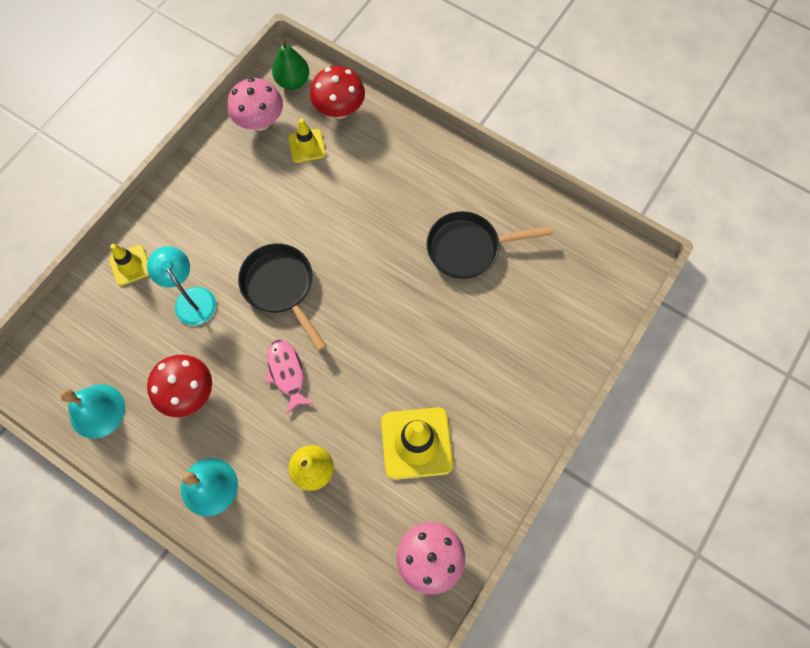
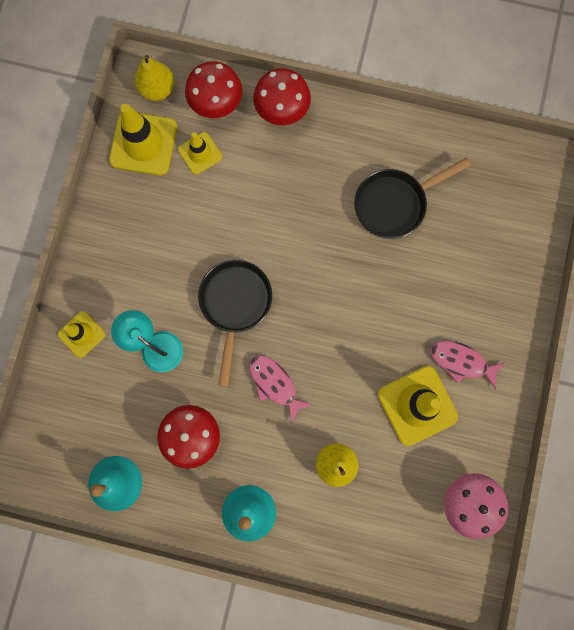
camera: 20 degrees left, 10 degrees up
(260, 122) = (143, 143): pink mushroom -> yellow traffic cone
(281, 287) = (235, 305): black pan -> black pan turned 60 degrees clockwise
(293, 81) = (157, 89): green pear -> yellow pear
(396, 134) = (282, 111): none -> red mushroom
(477, 417) = (461, 362): none -> pink fish

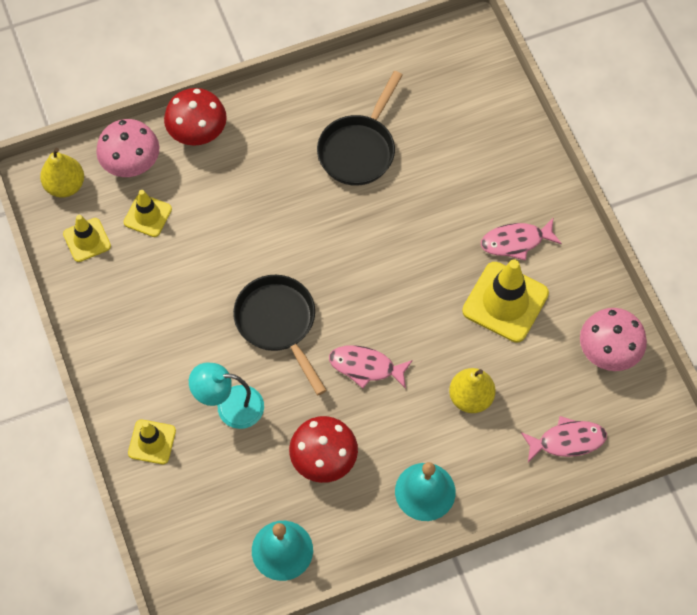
camera: 35 degrees left, 15 degrees down
(143, 143) = (87, 240): yellow traffic cone -> yellow traffic cone, size x0.58
(216, 104) = (132, 165): red mushroom -> pink mushroom
(383, 550) = (567, 441): none -> pink fish

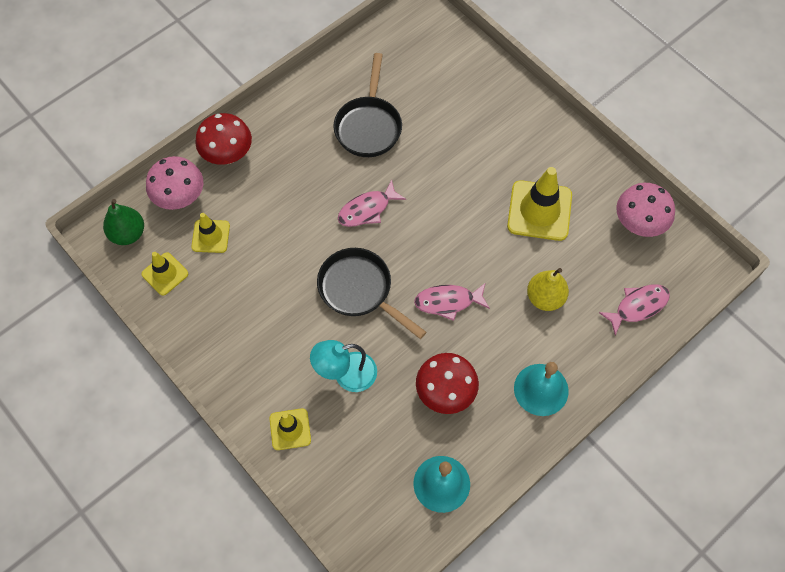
camera: 20 degrees left, 0 degrees up
(65, 185) = (128, 234): yellow pear -> green pear
(516, 242) = (527, 160): pink fish -> pink fish (367, 209)

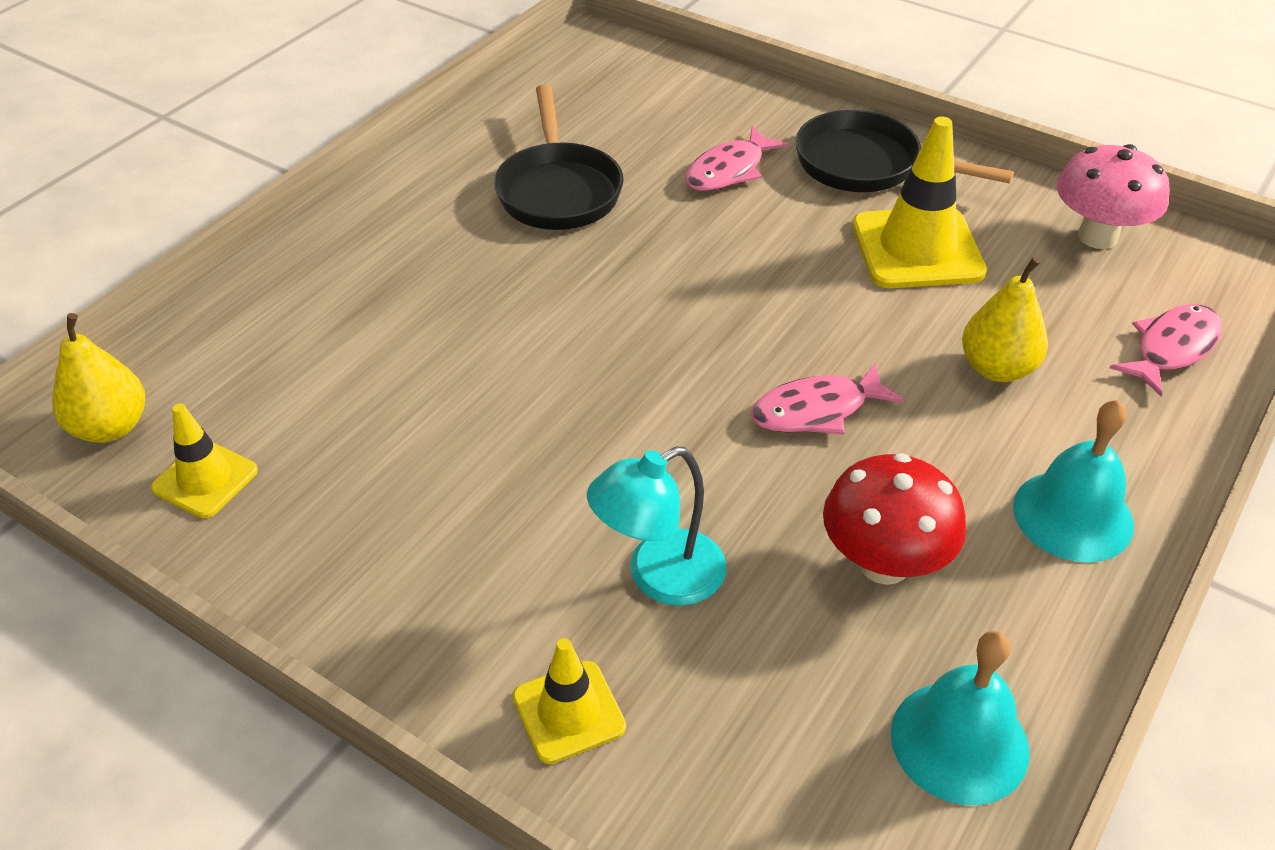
camera: 15 degrees left, 20 degrees down
(128, 234) = (110, 427): green pear -> yellow pear
(180, 198) = (216, 351): pink mushroom -> none
(211, 236) = (293, 398): yellow traffic cone -> none
(228, 155) = (300, 272): red mushroom -> none
(359, 290) = (632, 427): black pan -> black pan (867, 166)
(367, 209) = (600, 302): pink fish -> pink fish (729, 170)

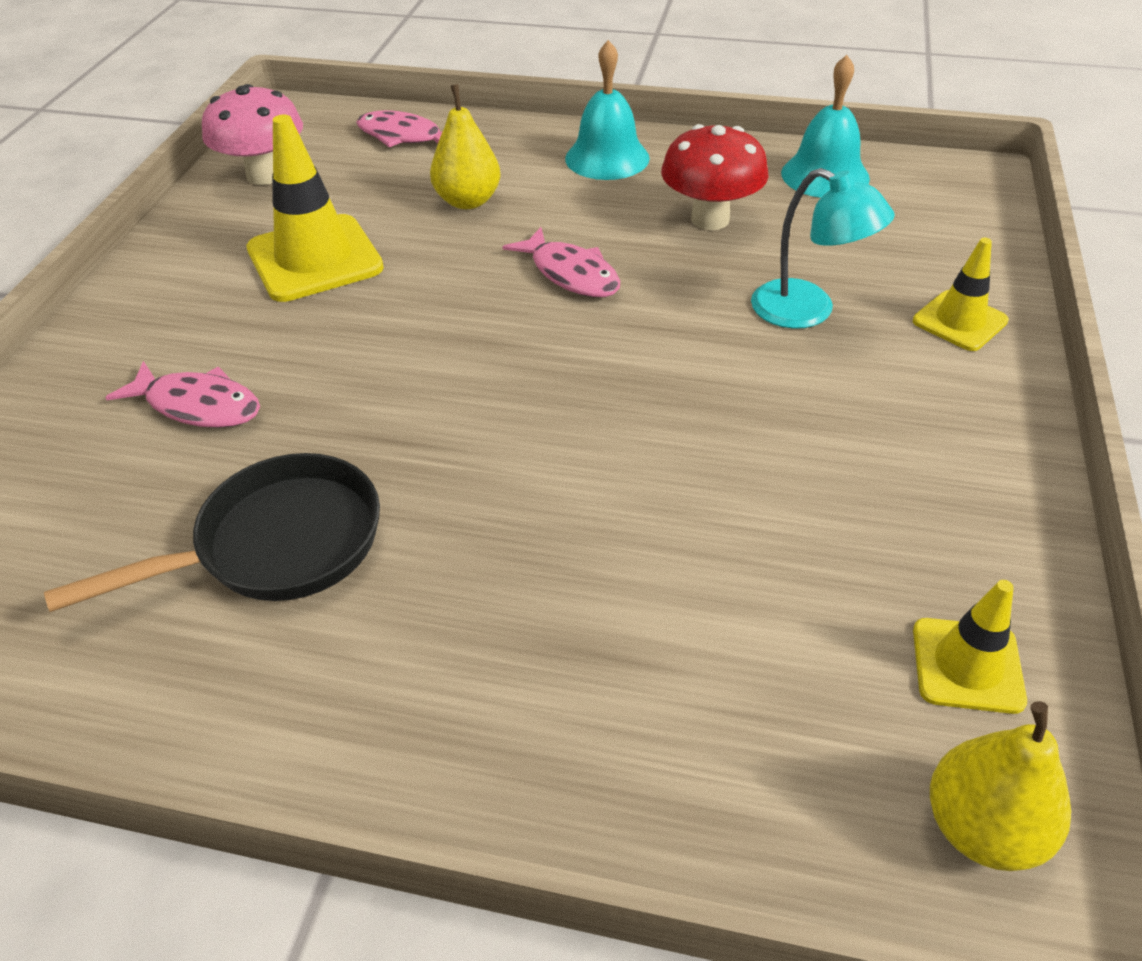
camera: 110 degrees left, 0 degrees up
(867, 166) = (170, 310): black pan -> none

